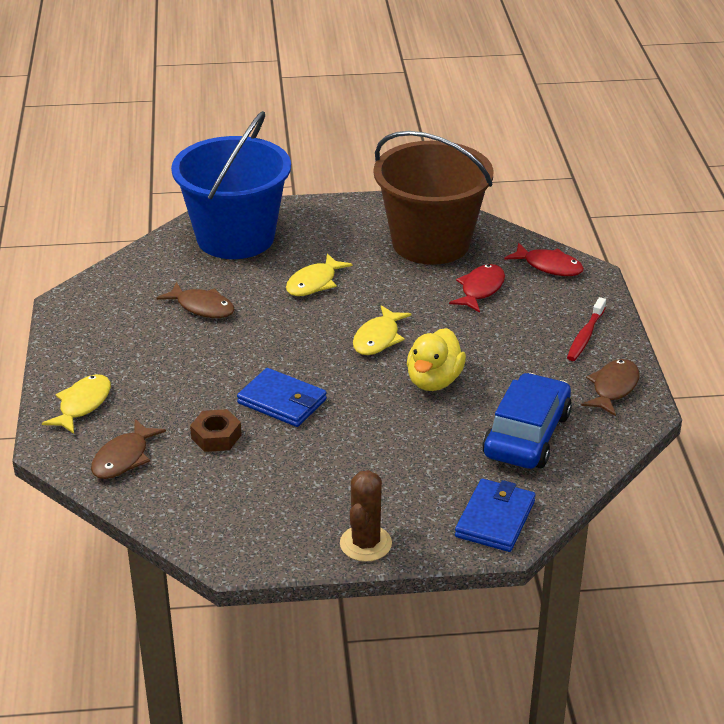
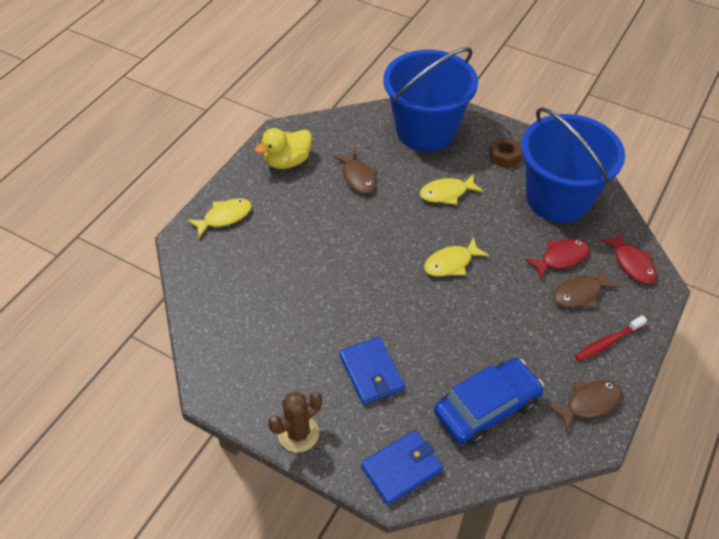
camera: 35 degrees right, 15 degrees up
(123, 458) = (213, 272): brown fish -> brown fish (580, 293)
(216, 436) = (280, 287): brown nut -> brown nut (504, 156)
(282, 401) = (344, 282): blue wallet -> blue wallet (371, 372)
(431, 243) = (558, 198): brown bucket -> blue bucket
(434, 381) = (459, 321): yellow duck -> yellow duck (287, 161)

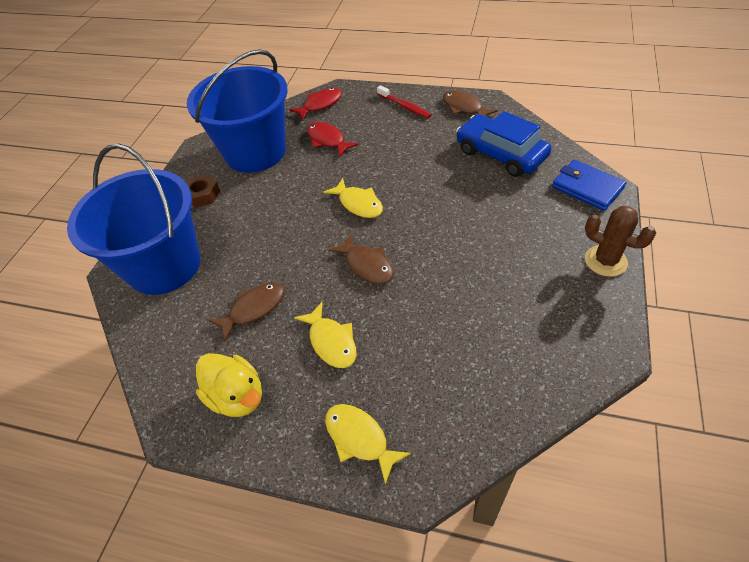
camera: 100 degrees left, 0 degrees up
(371, 372) = (510, 228): blue wallet -> none
(447, 193) = (264, 226): yellow fish -> yellow fish (331, 341)
(580, 293) = (362, 125): brown fish -> brown fish (367, 265)

